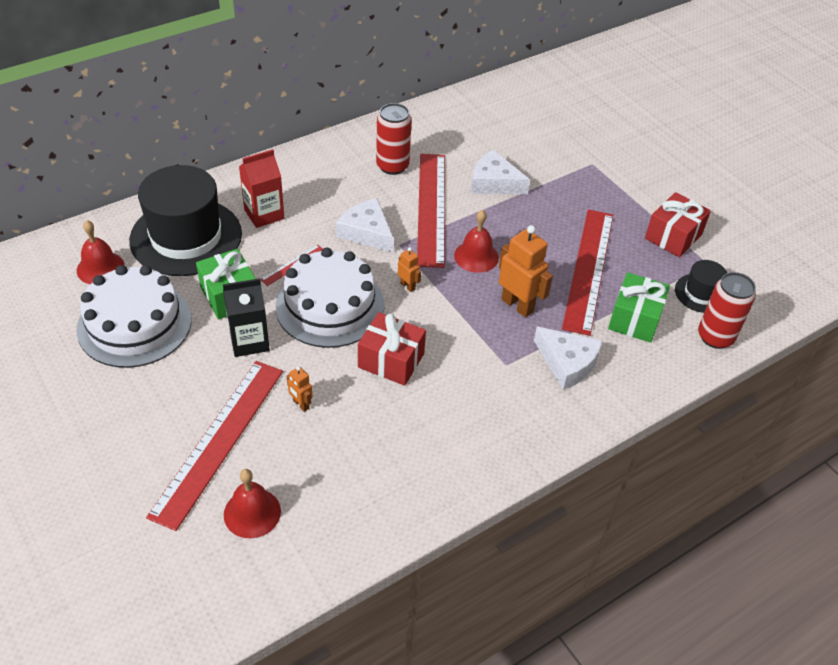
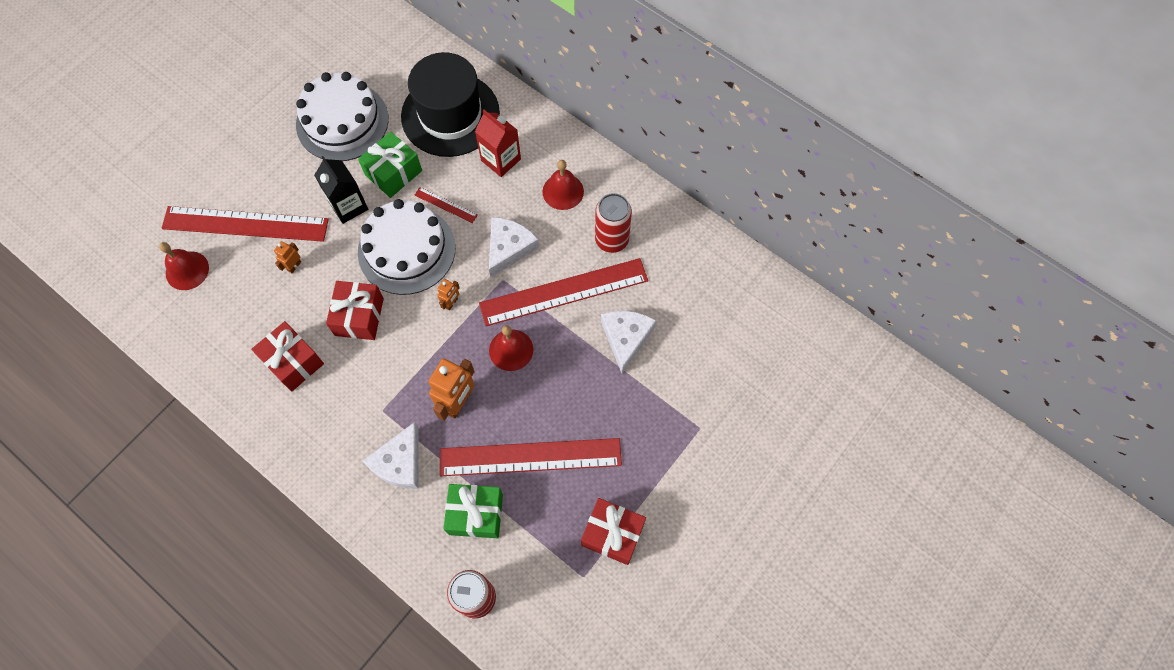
camera: 75 degrees right, 20 degrees up
(100, 268) = (394, 73): red bell -> red bell (563, 191)
(422, 428) = (293, 362): none -> red gift
(701, 293) = (534, 575): black hat -> none

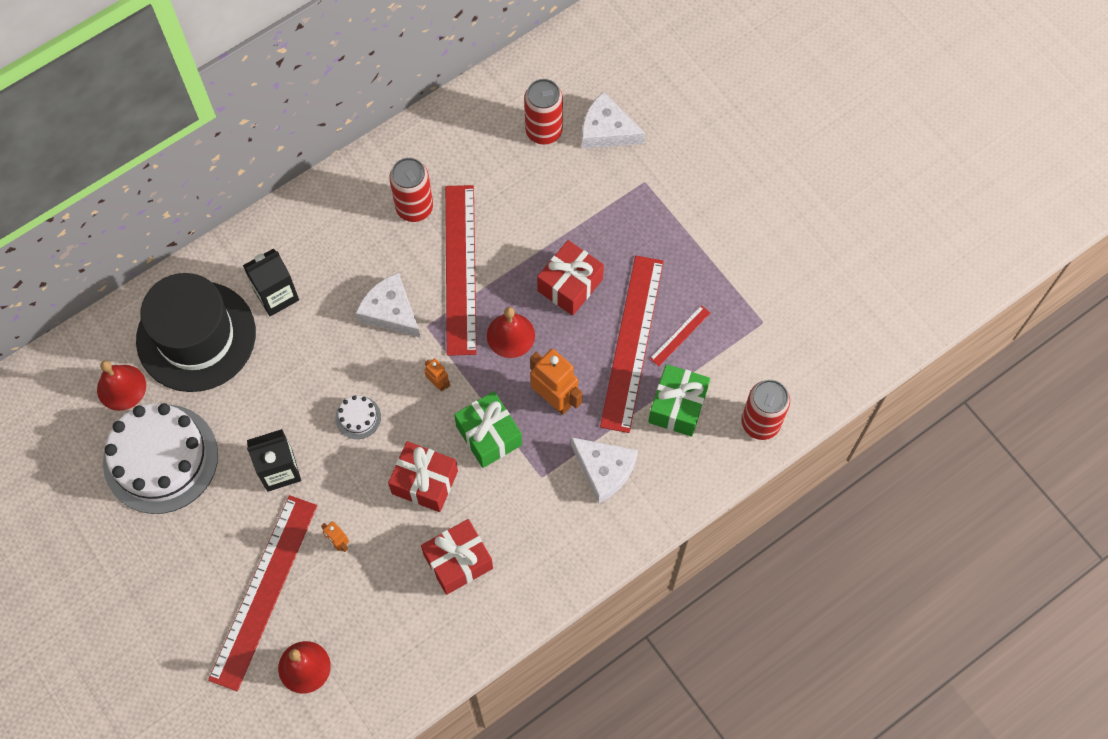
camera: 75 degrees left, 0 degrees up
(393, 173) = (253, 413): green gift -> green gift (489, 435)
(406, 250) = (358, 417): white cake -> white cake, size x0.40
(445, 205) = (314, 365): red ruler -> red ruler (680, 335)
(501, 160) = (276, 295): red carton -> black carton
(563, 191) = (339, 241): red bell -> red bell (121, 387)
(612, 534) = (729, 286): red gift -> red gift (570, 285)
(626, 338) = (530, 223): white cheese -> white cheese (606, 130)
(723, 325) = (544, 131): none -> red can

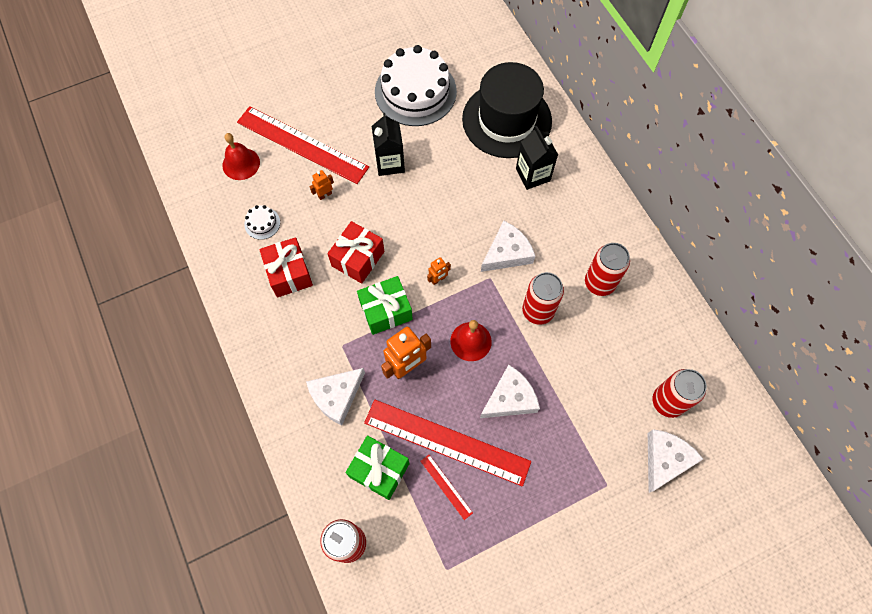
camera: 100 degrees right, 0 degrees up
(121, 387) = (474, 72): red bell -> none
(358, 417) = (421, 219): white cake -> white cake (262, 223)
(460, 269) = (538, 311): red ruler -> red can
(570, 285) = (510, 398): red gift -> white cheese

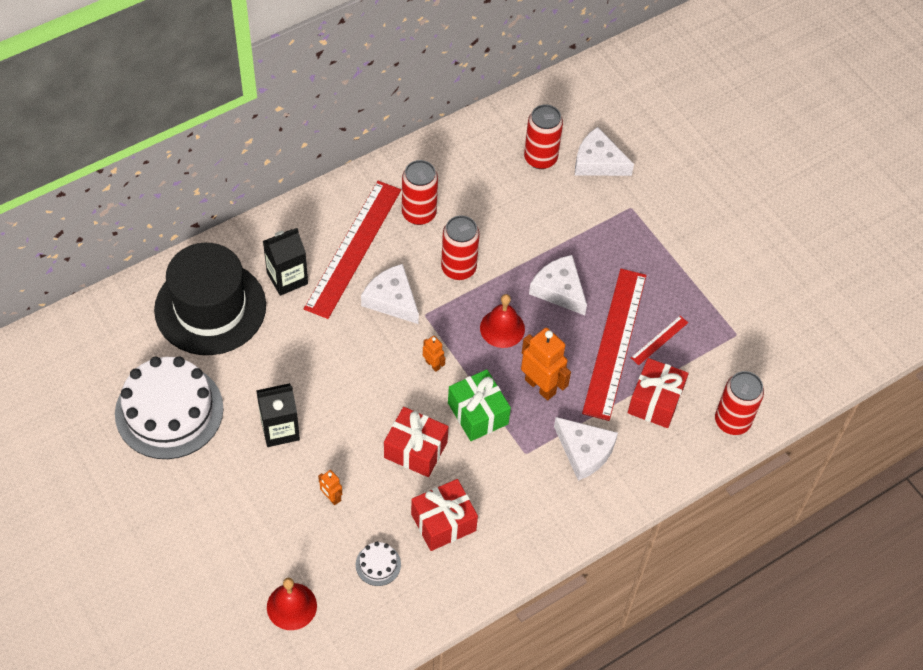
camera: 100 degrees left, 10 degrees down
(302, 144) = (258, 535): red ruler -> red ruler (353, 248)
(379, 470) = (655, 401): green gift -> red gift

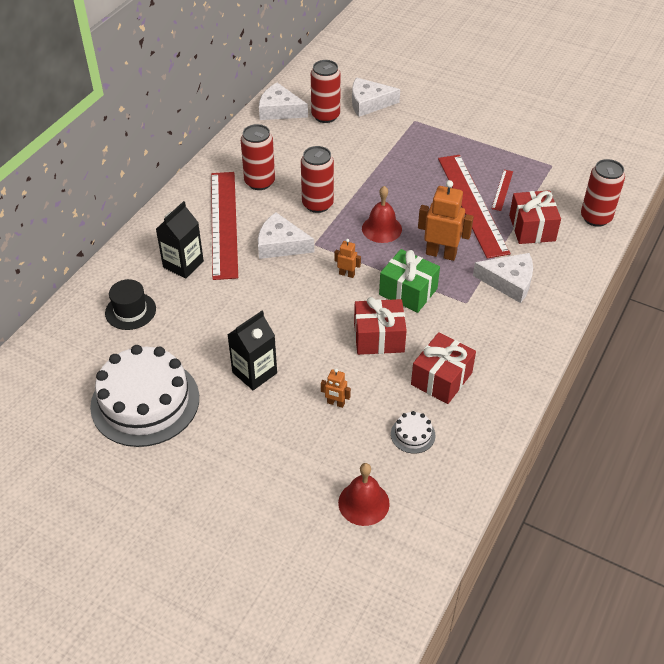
camera: 25 degrees left, 10 degrees down
(210, 308) = (130, 311): black hat -> black hat, size x0.47
(559, 289) = (404, 188): white cheese -> white cheese (279, 110)

